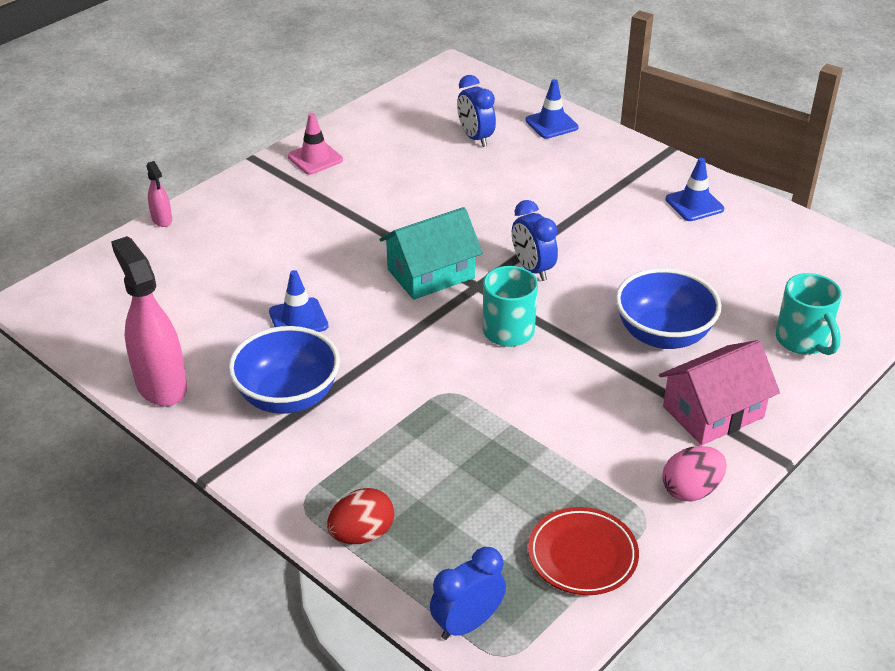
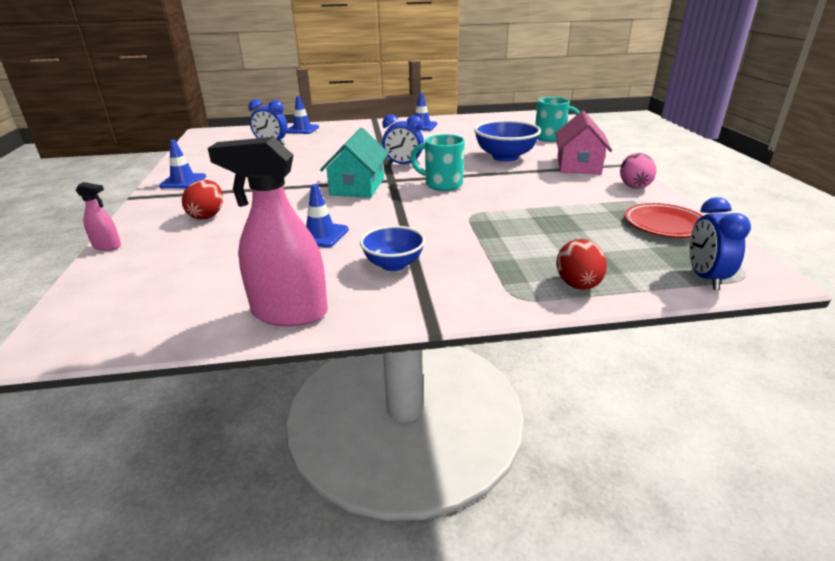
camera: 50 degrees left, 10 degrees down
(264, 228) = (207, 215): none -> red egg
(288, 397) = (393, 264): blue bowl -> blue bowl, size x0.64
(315, 158) = (183, 181): pink traffic cone -> blue traffic cone

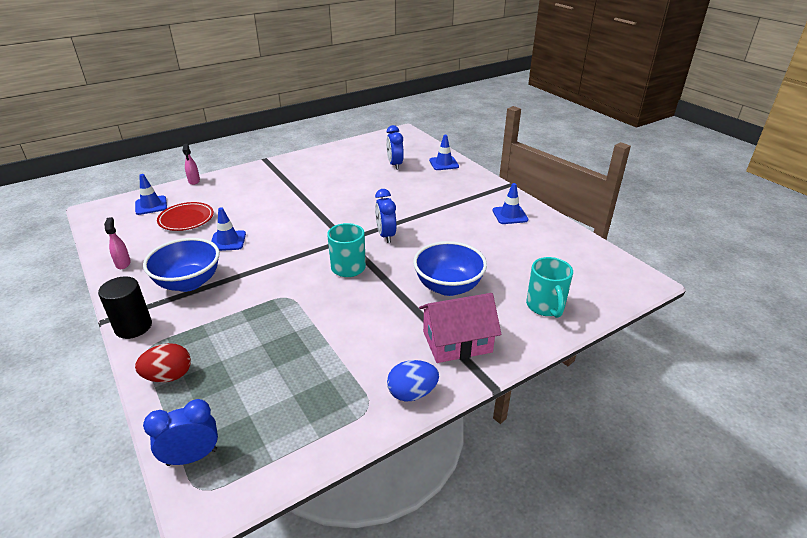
camera: 65 degrees right, 5 degrees up
(183, 181) = (298, 163): blue traffic cone -> blue traffic cone (151, 205)
(207, 215) = (245, 192): red egg -> none
(289, 313) = (123, 263): pink spray bottle -> pink spray bottle, size x0.47
(357, 186) = (322, 229): turquoise house -> none
(393, 264) = (189, 282): blue bowl -> blue bowl, size x1.56
(465, 306) = (133, 327): none -> black cylinder
(634, 186) = (412, 393): pink egg -> blue egg
(664, 225) = (306, 424): red plate -> red plate (186, 219)

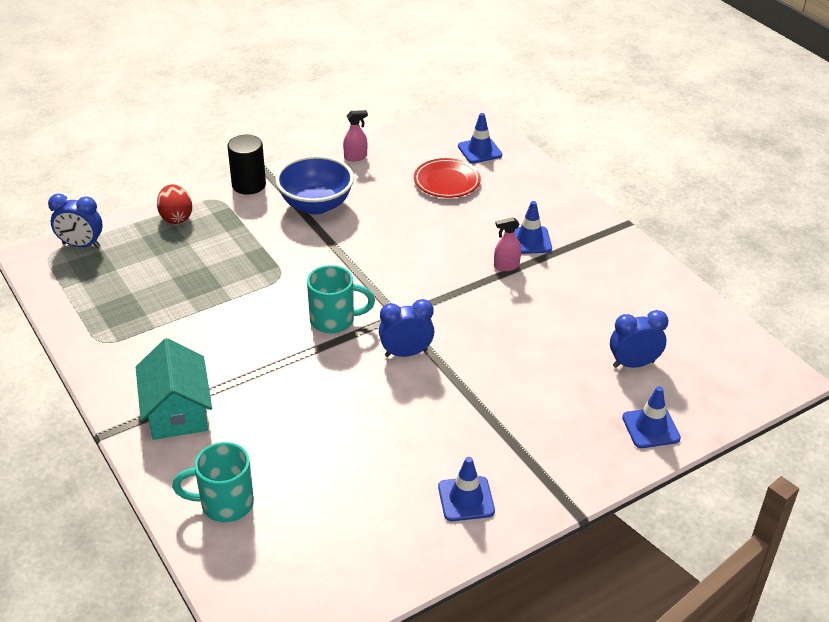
camera: 90 degrees right, 5 degrees up
(192, 457) = (81, 245): blue clock -> blue clock turned 120 degrees clockwise
(194, 181) = (547, 171): pink spray bottle -> pink spray bottle (506, 266)
(228, 241) = (397, 219): blue traffic cone -> blue traffic cone (529, 240)
(412, 393) = (110, 372): blue egg -> none
(448, 286) = (281, 410): blue bowl -> none
(457, 342) = (177, 411): pink house -> turquoise house

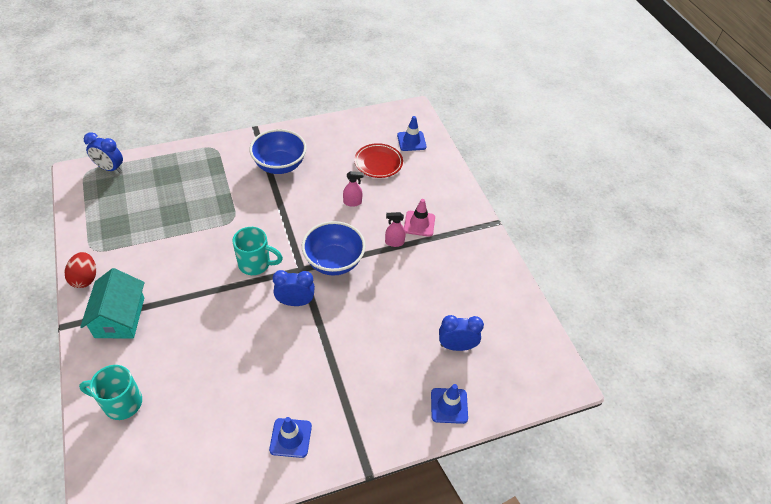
camera: 10 degrees right, 10 degrees up
(176, 217) = (181, 158): red egg -> red egg (85, 278)
(249, 185) = (240, 140): black cylinder -> none
(355, 157) = (322, 131): pink spray bottle -> pink spray bottle (352, 202)
(437, 300) = (334, 262): none -> blue bowl
(529, 240) = (419, 224): blue traffic cone -> pink traffic cone

